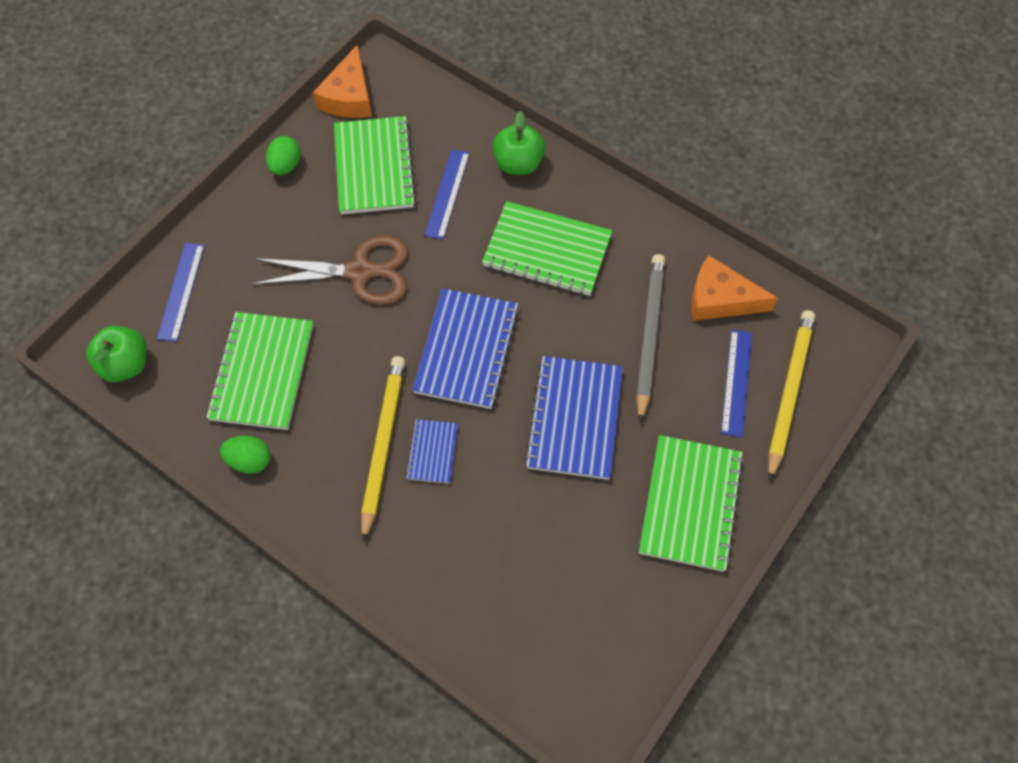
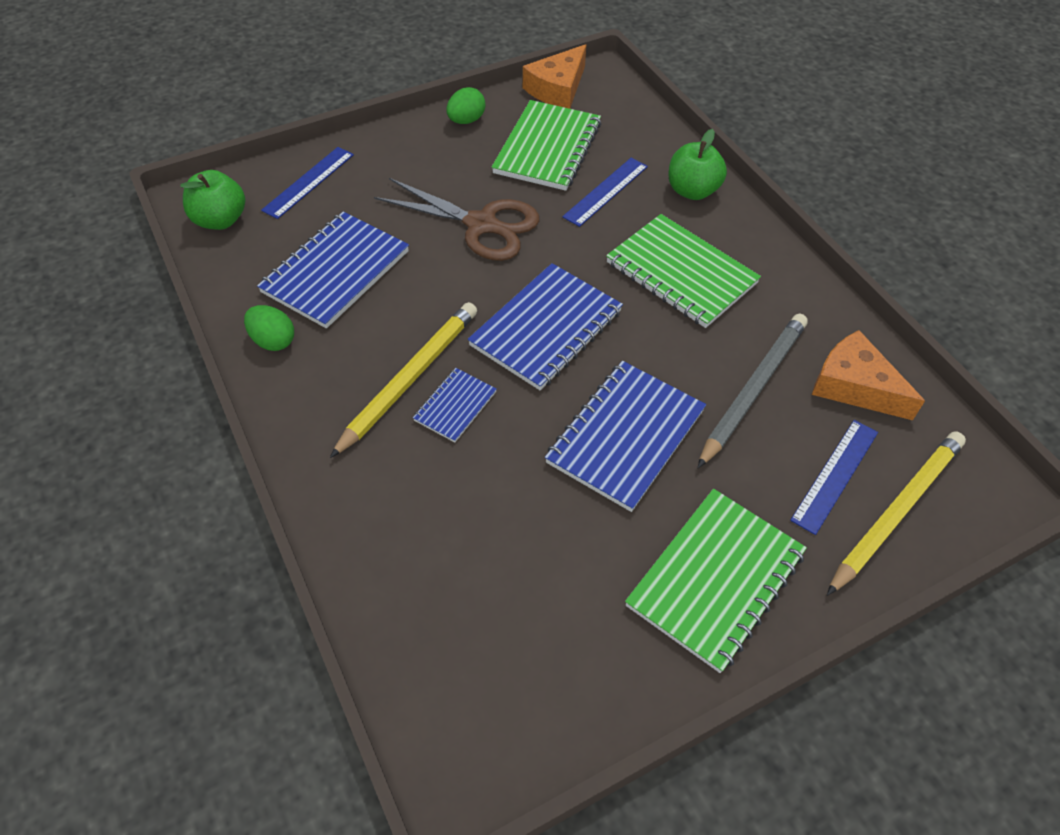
camera: 25 degrees right, 10 degrees down
(262, 372) = (335, 272): green notebook -> blue notebook

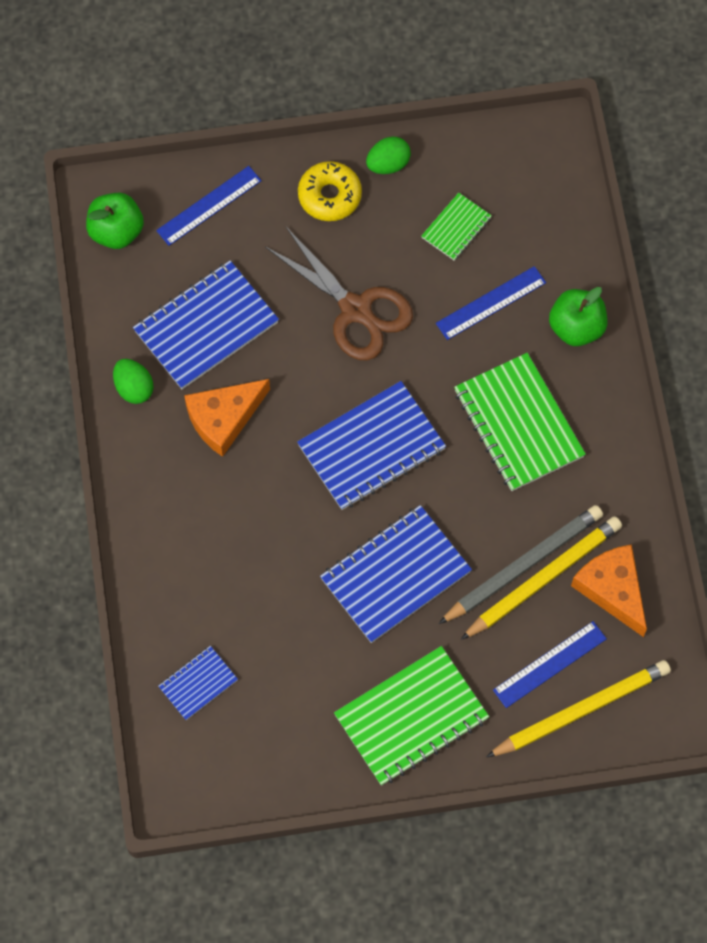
camera: 20 degrees right, 15 degrees up
(409, 379) = (237, 464): yellow pencil -> yellow pencil (543, 579)
(422, 151) = (329, 196): none -> yellow donut
(455, 406) = (266, 502): blue notebook -> blue notebook (198, 683)
(547, 148) = (456, 228): green notebook -> green notebook, size x0.52
(557, 89) = (500, 143): orange cheese -> orange cheese (224, 418)

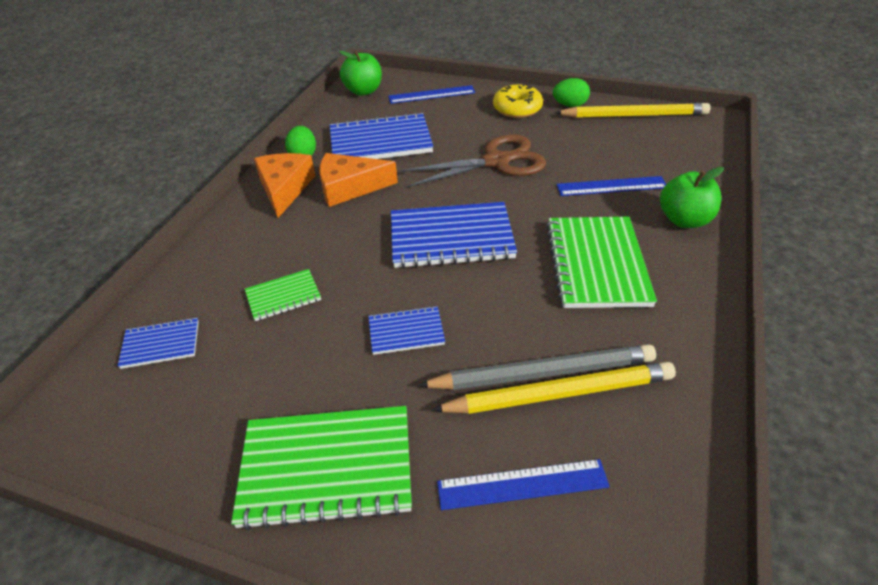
camera: 30 degrees right, 25 degrees down
(355, 309) = (496, 161): brown scissors -> brown scissors turned 90 degrees counterclockwise
(395, 575) = (406, 332): blue notebook -> blue notebook, size x0.52
(456, 228) = (604, 143): green notebook -> green notebook (283, 296)
(581, 710) = (536, 560): yellow pencil -> yellow pencil (634, 115)
(612, 589) = (638, 436): orange cheese -> orange cheese (284, 188)

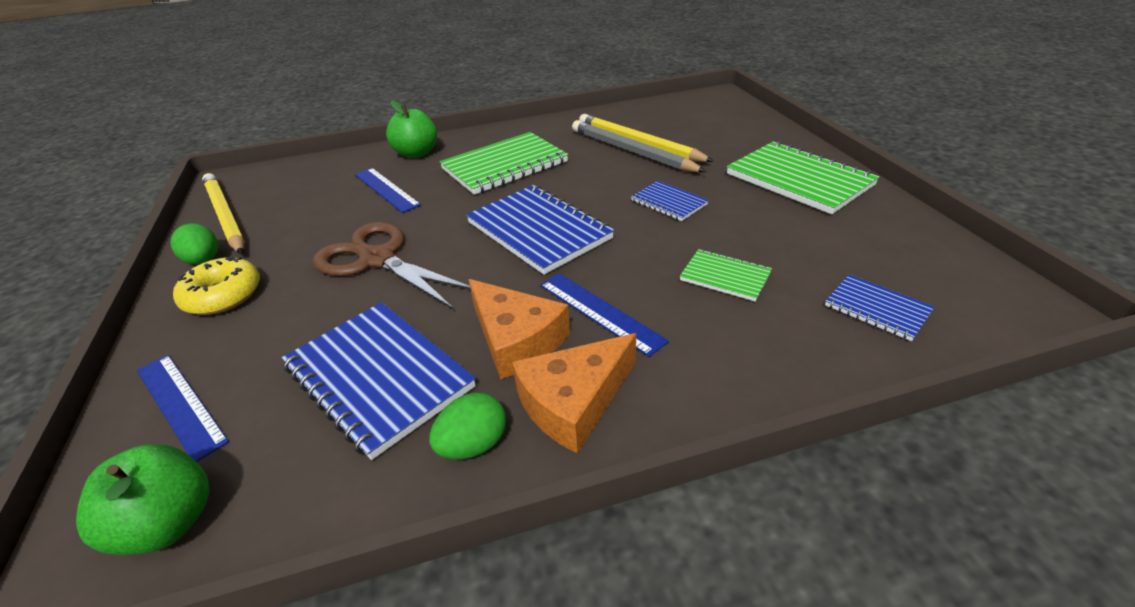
camera: 125 degrees left, 5 degrees down
(522, 485) = (708, 134): blue ruler -> blue ruler (600, 312)

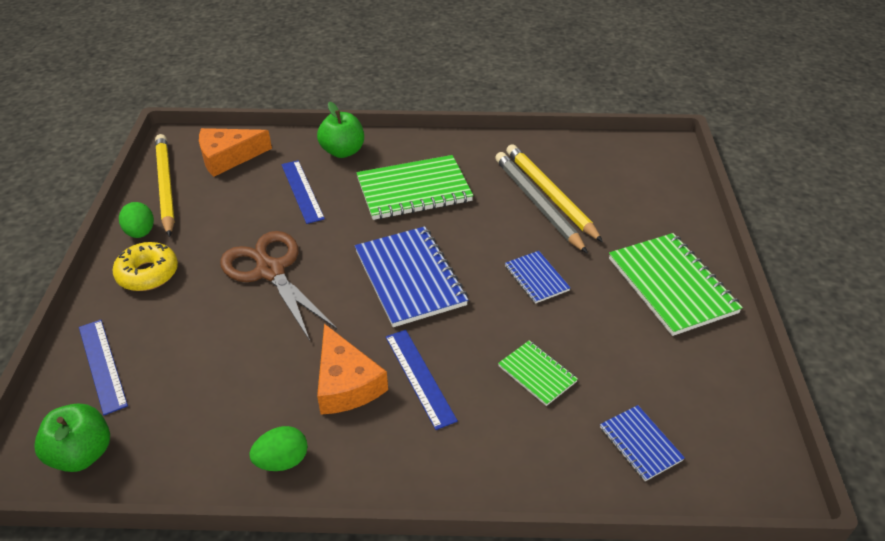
camera: 15 degrees right, 5 degrees up
(378, 377) = (237, 385): blue notebook -> none
(574, 402) = (363, 450): orange cheese -> orange cheese (228, 157)

